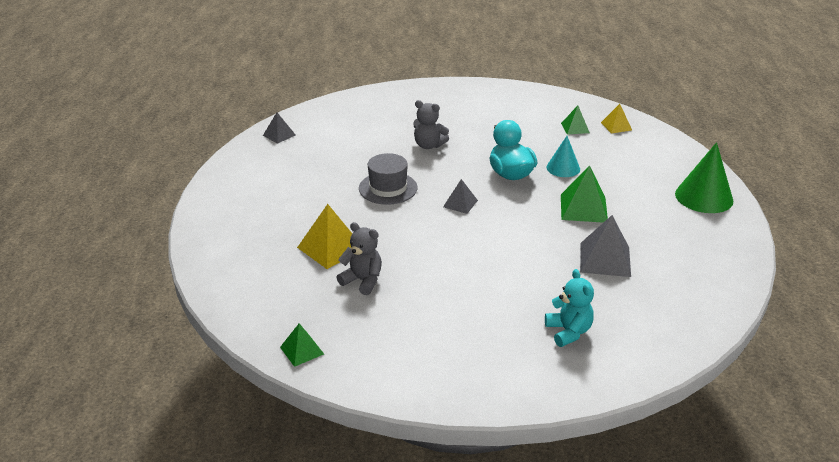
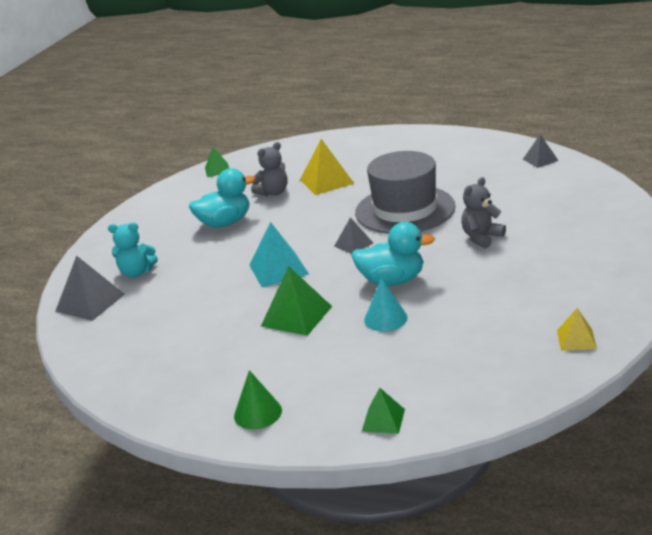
camera: 115 degrees right, 5 degrees down
(388, 188) = (405, 210): grey hat -> grey hat, size x1.64
(442, 297) = (225, 223): none -> turquoise duck
(519, 235) = (278, 269): none -> turquoise pyramid
(575, 128) = (483, 349): green pyramid -> green pyramid (383, 420)
(605, 259) = (206, 310): grey pyramid -> grey pyramid (90, 302)
(616, 126) = (473, 387): yellow pyramid -> yellow pyramid (576, 339)
(704, 197) = (258, 413): green cone -> green cone, size x0.63

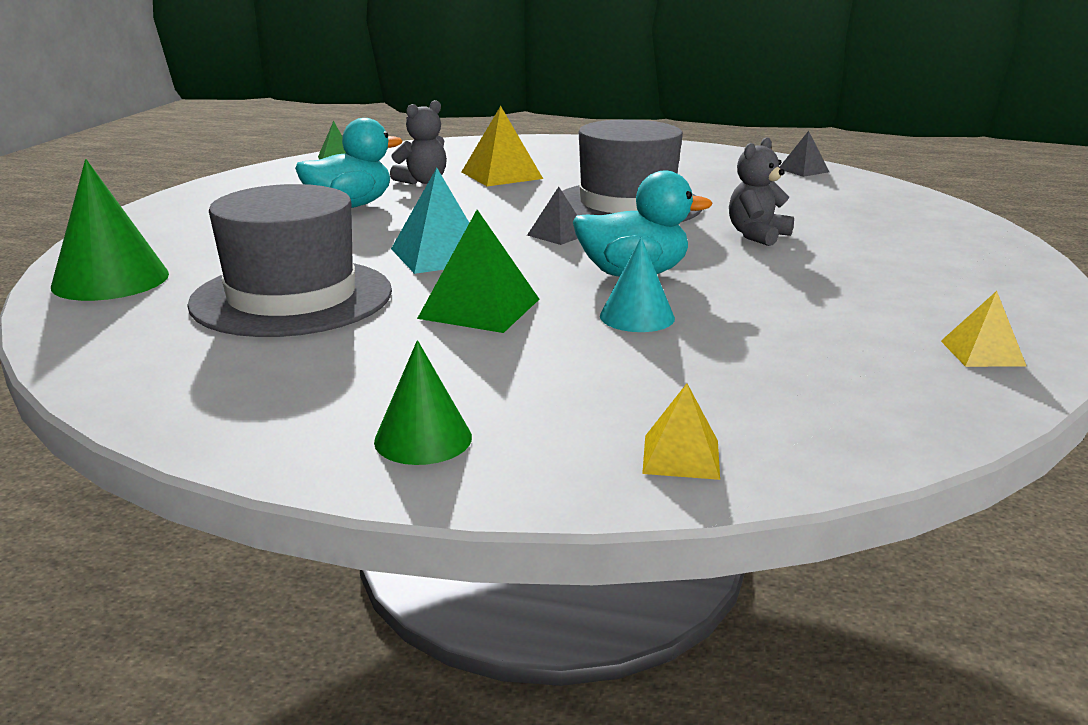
camera: 10 degrees left, 5 degrees down
(90, 302) = (110, 280): grey pyramid -> green cone
(137, 272) = (200, 250): turquoise teddy bear -> none
(191, 312) = (292, 297): none -> grey hat
(383, 420) = (681, 456): green pyramid -> yellow pyramid

